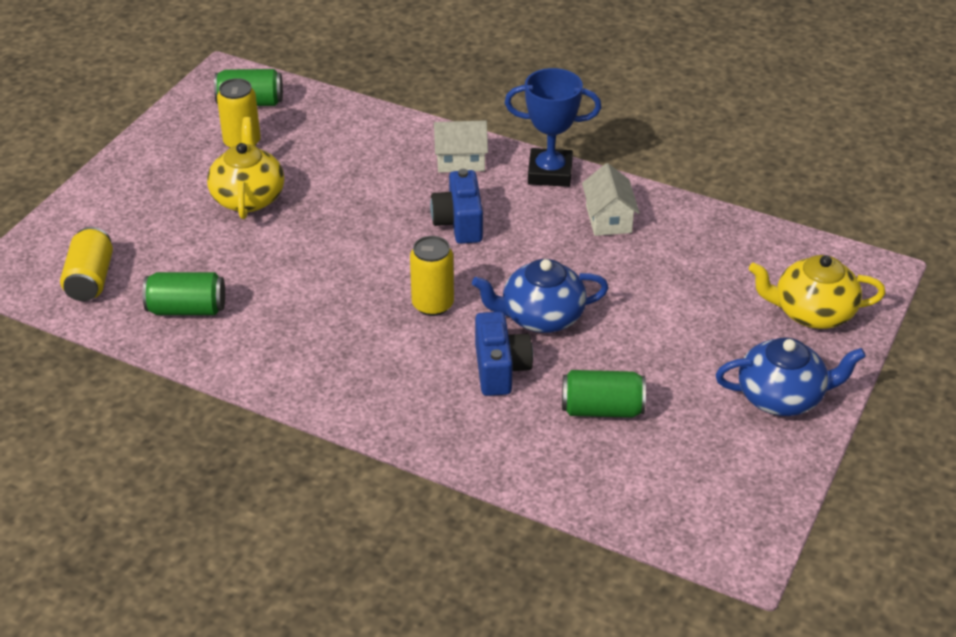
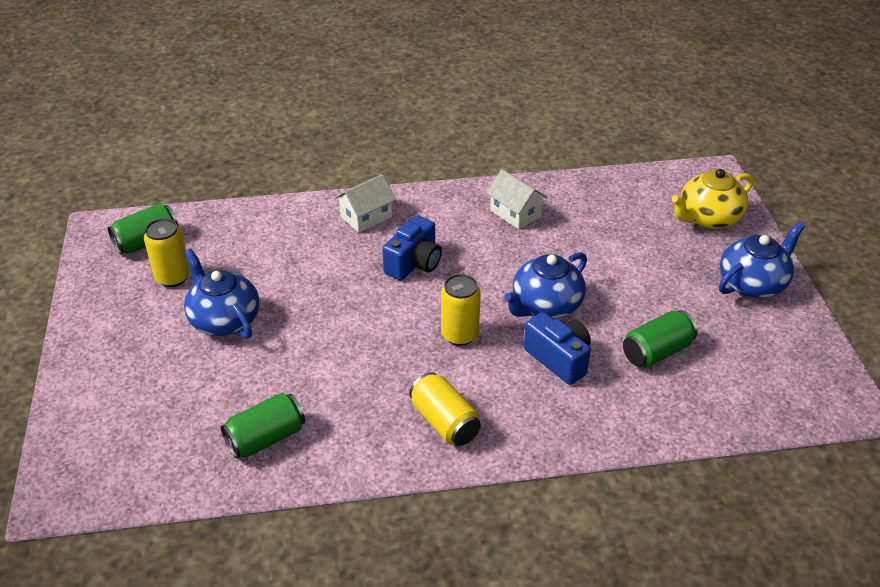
camera: 35 degrees left, 0 degrees up
(90, 279) = (150, 457): yellow can -> yellow can (445, 422)
(248, 197) = (224, 319): yellow teapot -> blue teapot
(459, 223) = (414, 263): blue camera -> blue camera turned 105 degrees counterclockwise
(550, 173) = (440, 198): blue trophy -> none

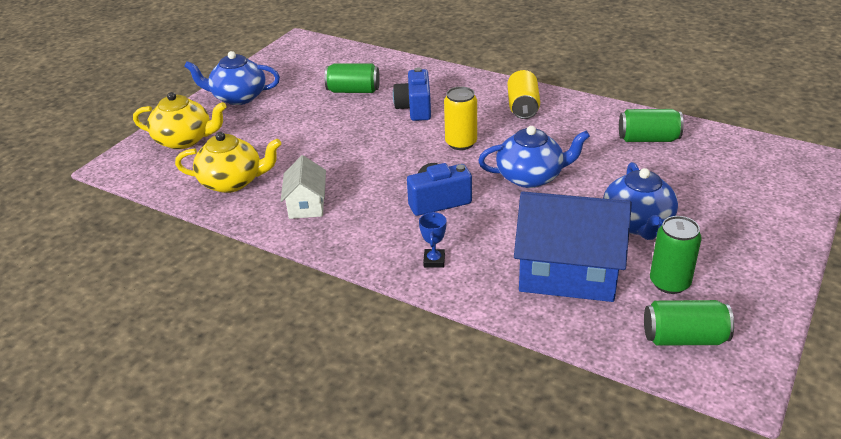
camera: 140 degrees left, 5 degrees down
(173, 277) = (669, 283): yellow can -> green can
(257, 251) = (568, 273): none -> blue house
(366, 217) = (434, 261): white house -> blue trophy
(545, 305) = (381, 136): blue teapot -> blue teapot (531, 177)
(601, 204) = (232, 182): none -> yellow teapot

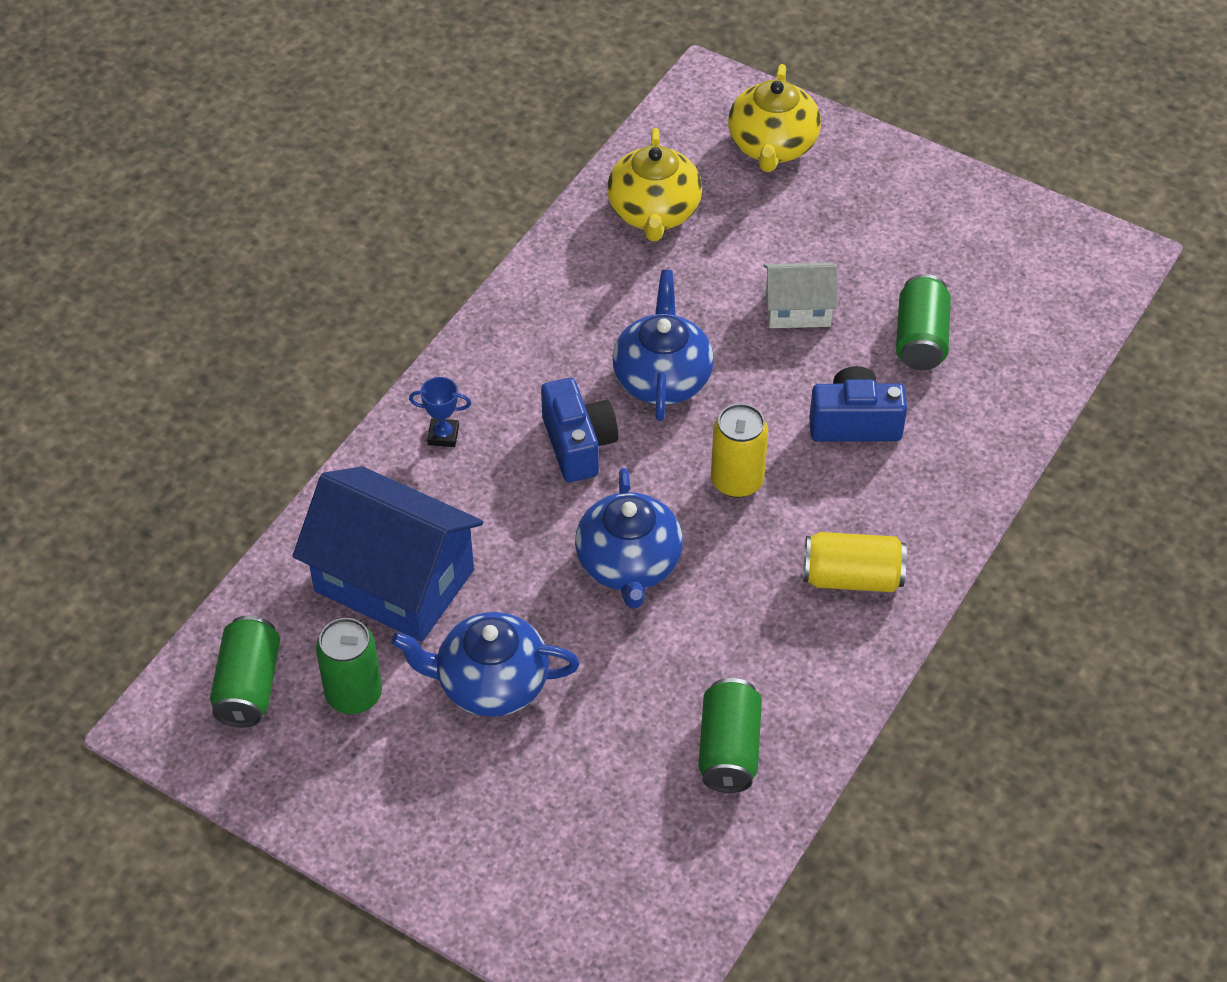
camera: 90 degrees right, 15 degrees up
(238, 97) = (903, 192): blue teapot -> blue teapot (662, 378)
(306, 204) = (588, 297): white house -> white house (798, 309)
(568, 273) = (394, 580): blue house -> blue house turned 75 degrees counterclockwise

